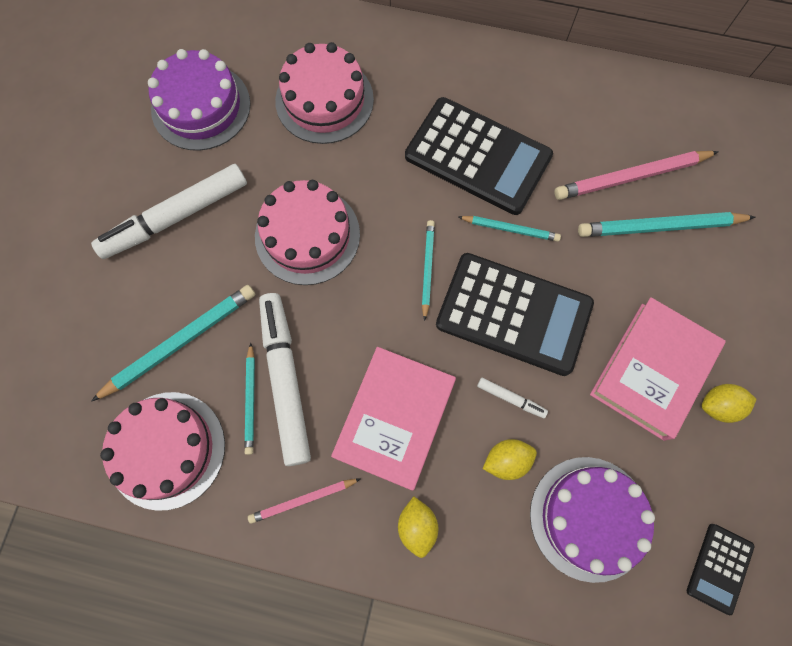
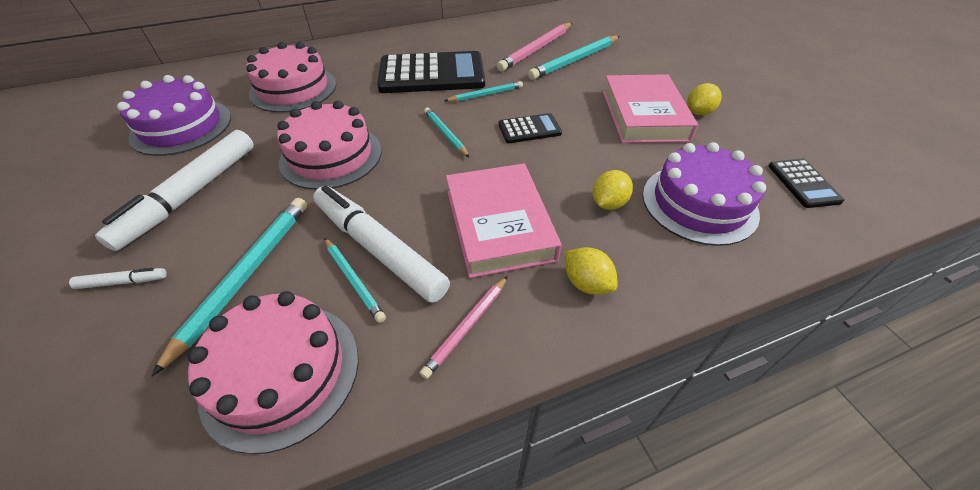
camera: 35 degrees left, 25 degrees down
(511, 398) = (574, 169): white marker -> white marker (123, 282)
(513, 314) = (529, 129): black calculator -> black calculator, size x0.48

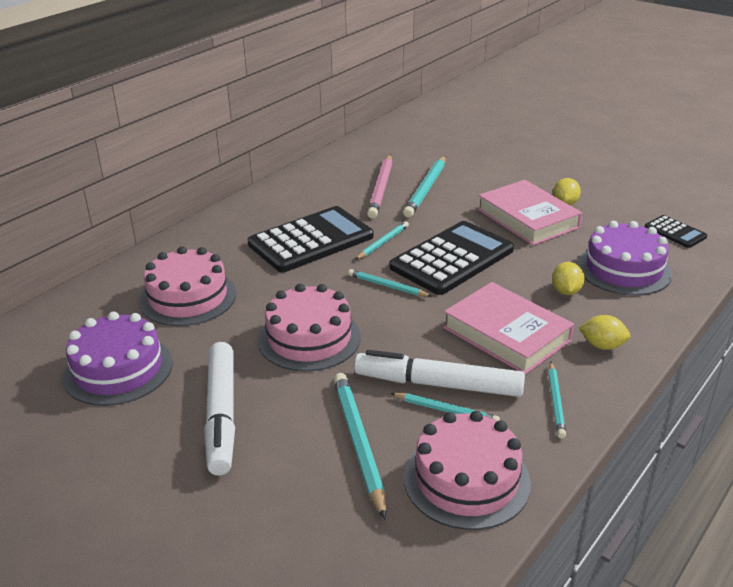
camera: 30 degrees left, 15 degrees down
(123, 282) = (260, 491): white marker -> none
(466, 327) = (555, 402): pink pencil -> turquoise pencil
(529, 129) = (452, 259): black calculator -> black calculator, size x2.09

